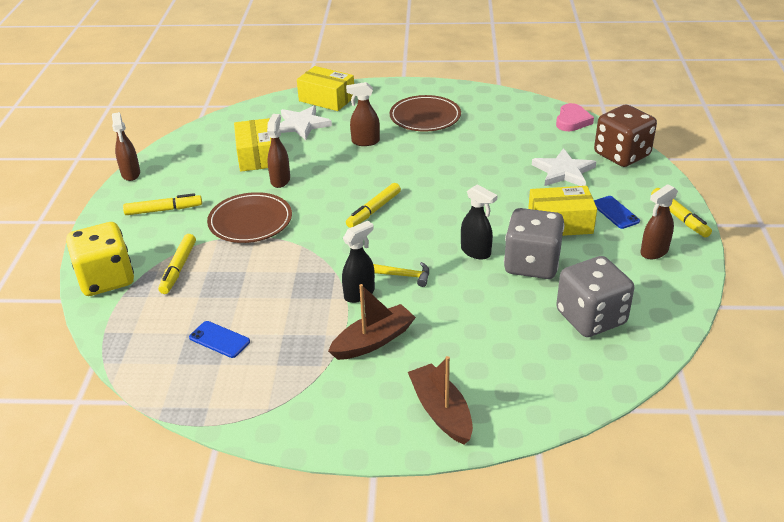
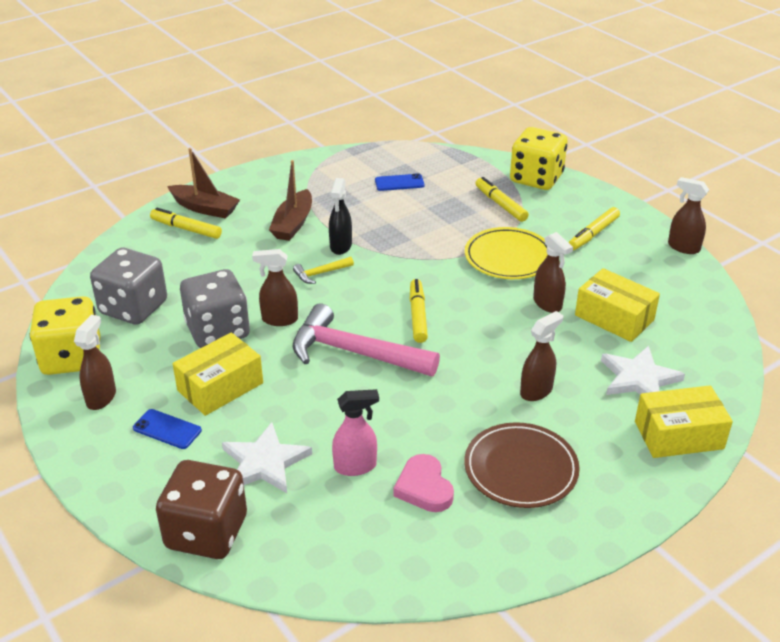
camera: 140 degrees right, 0 degrees up
(250, 221) = (508, 257): brown plate -> yellow plate
(446, 206) = (355, 352): none -> pink hammer
(476, 252) = (279, 319): black spray bottle -> brown spray bottle
(511, 150) = (355, 466): none -> pink spray bottle
(572, 121) = (319, 572): pink heart -> pink heart (424, 487)
(667, 294) = (72, 358): none -> yellow dice
(679, 217) = (88, 457): yellow marker -> yellow marker (186, 229)

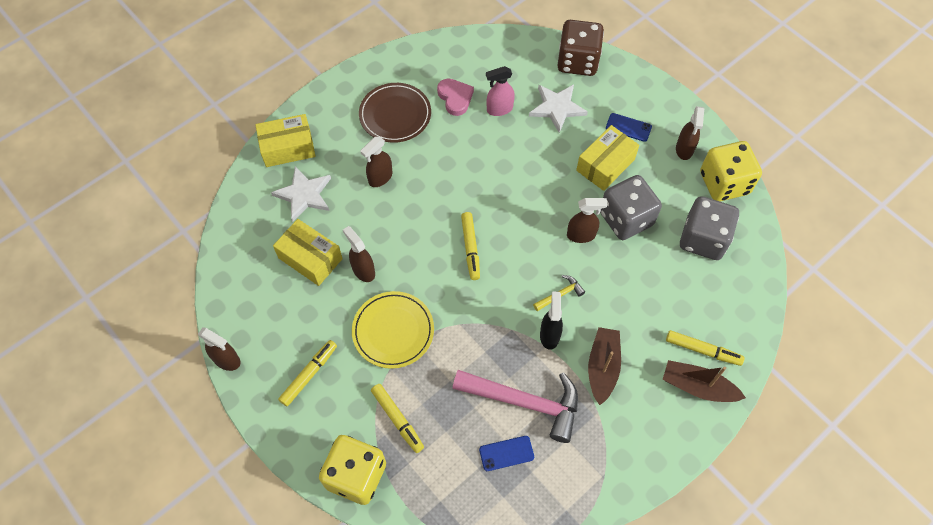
camera: 175 degrees right, 25 degrees up
(355, 352) = (515, 204): pink hammer -> pink hammer (524, 402)

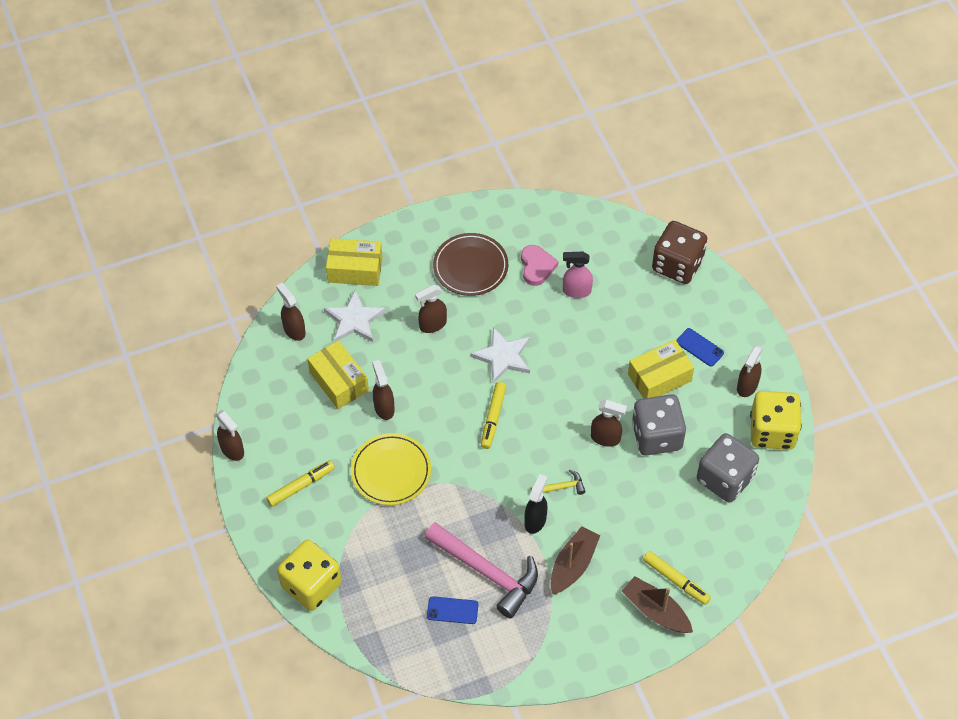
camera: 20 degrees right, 5 degrees down
(249, 222) = (294, 330): none -> brown spray bottle
(397, 419) = (366, 550): yellow marker -> none
(557, 108) = (635, 306): white star -> white star (503, 356)

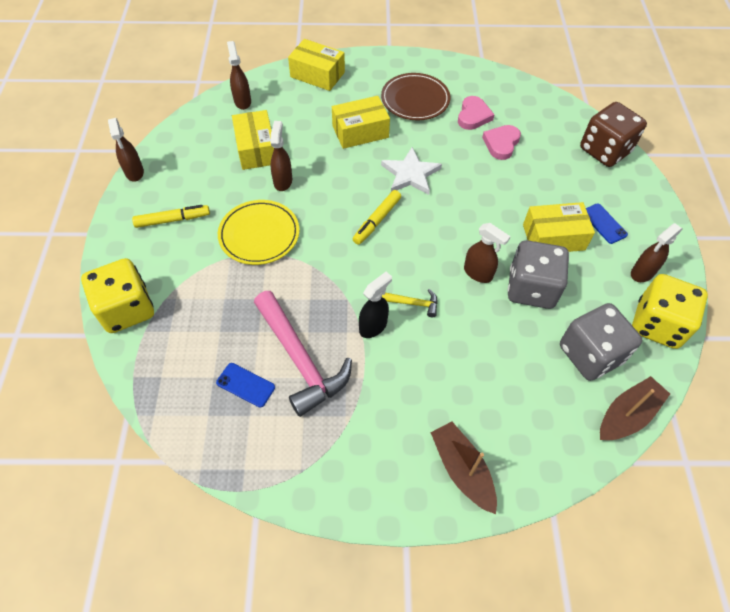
camera: 20 degrees right, 0 degrees up
(354, 319) = (296, 108): white star -> none
(432, 325) = (360, 131): brown spray bottle -> yellow box
(573, 565) = (391, 385): brown boat -> brown boat (627, 415)
(576, 291) = (501, 144): pink spray bottle -> pink heart
(676, 580) = (498, 443): yellow marker -> none

